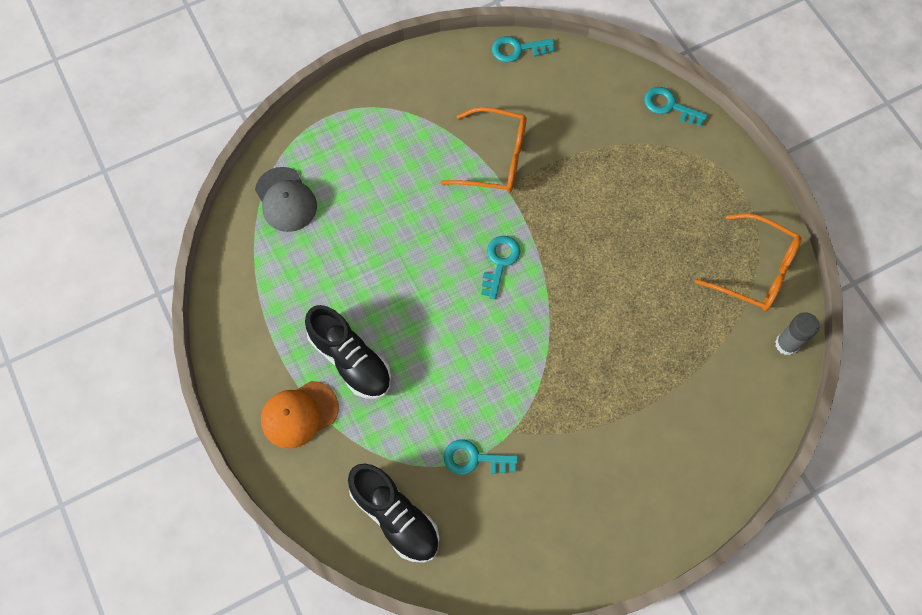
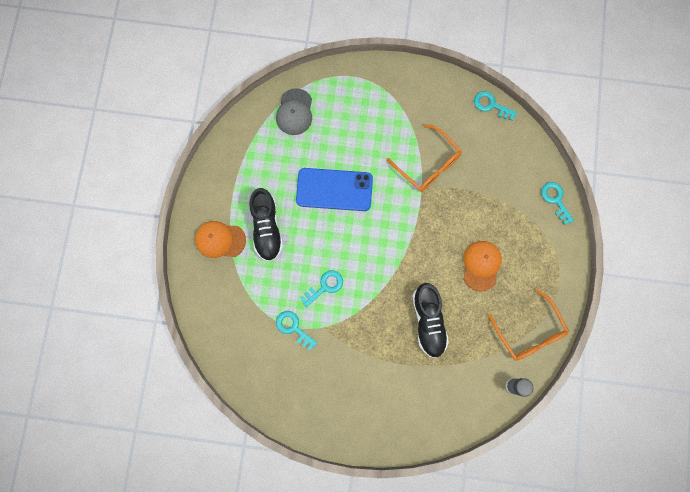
camera: 35 degrees right, 10 degrees up
(395, 517) = (231, 329): black shoe -> black shoe (428, 321)
(402, 259) = (334, 189): none -> blue phone
(500, 262) = (386, 228): turquoise key -> turquoise key (325, 286)
(644, 232) = (481, 265): none -> orange cap

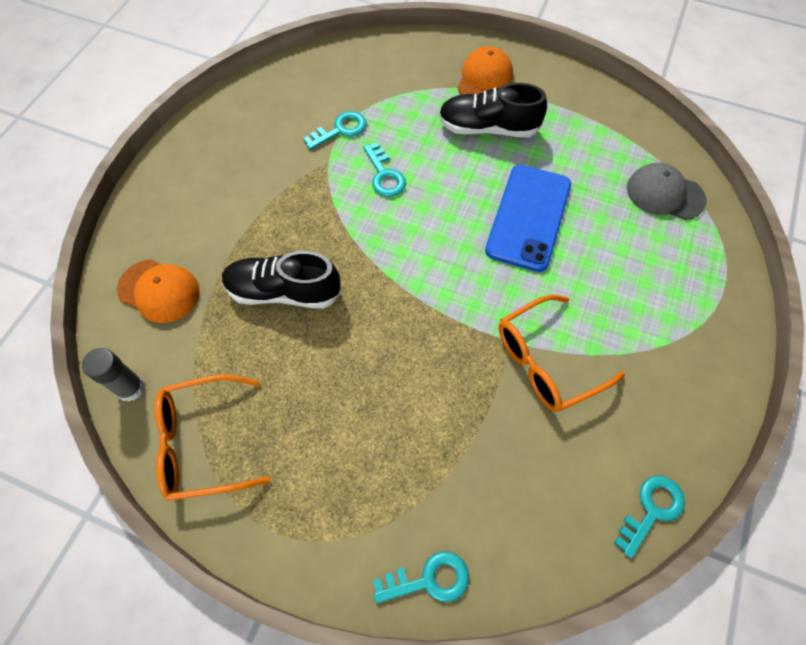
camera: 105 degrees right, 15 degrees down
(481, 265) = (344, 397): orange cap -> orange cap (159, 291)

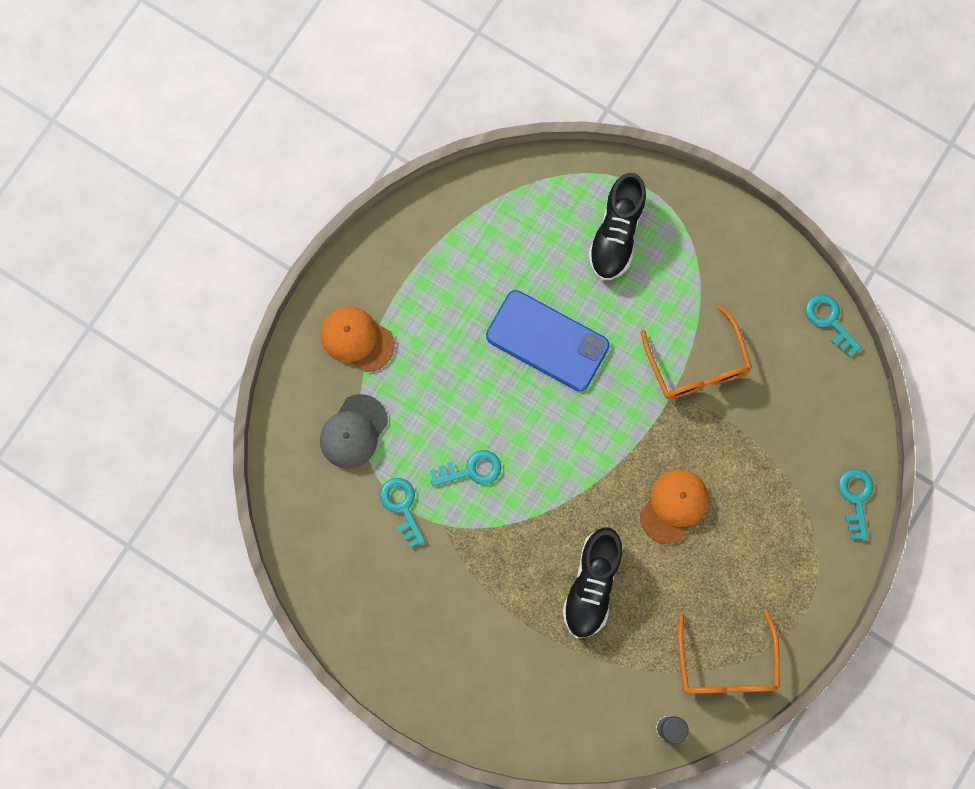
camera: 80 degrees left, 15 degrees up
(159, 291) = (571, 703): orange cap -> orange cap (674, 506)
(488, 128) = (428, 352): black shoe -> black shoe (616, 234)
(665, 194) = (543, 205): grey cap -> grey cap (353, 431)

